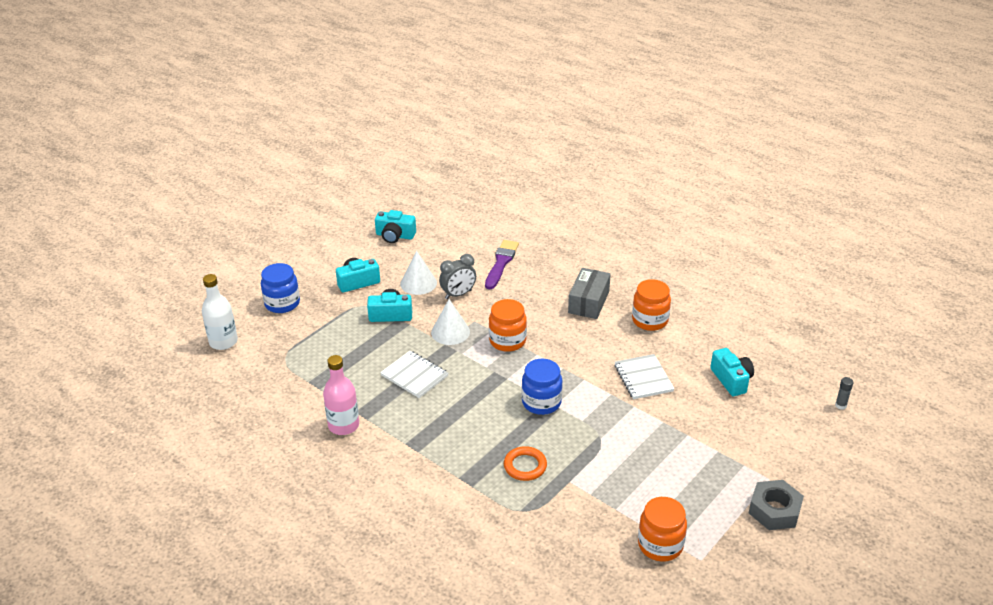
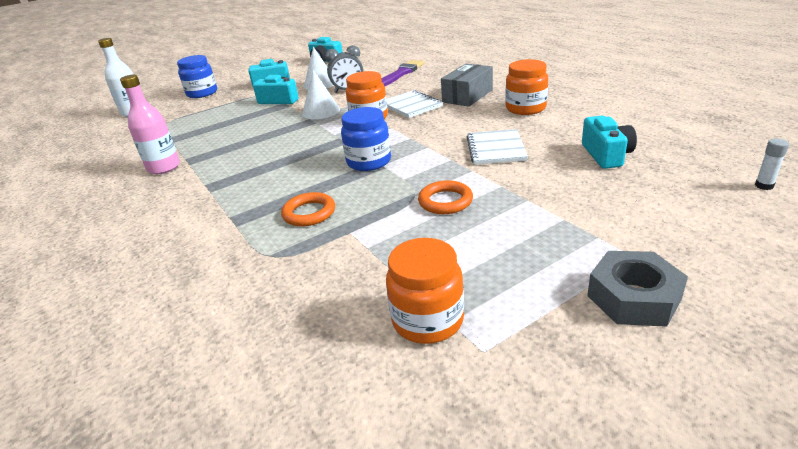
camera: 20 degrees right, 5 degrees down
(414, 375) = (262, 137): white notebook -> white notebook (411, 106)
(627, 442) = (445, 201): none -> orange ring
(840, 405) = (764, 186): grey glue stick -> white glue stick

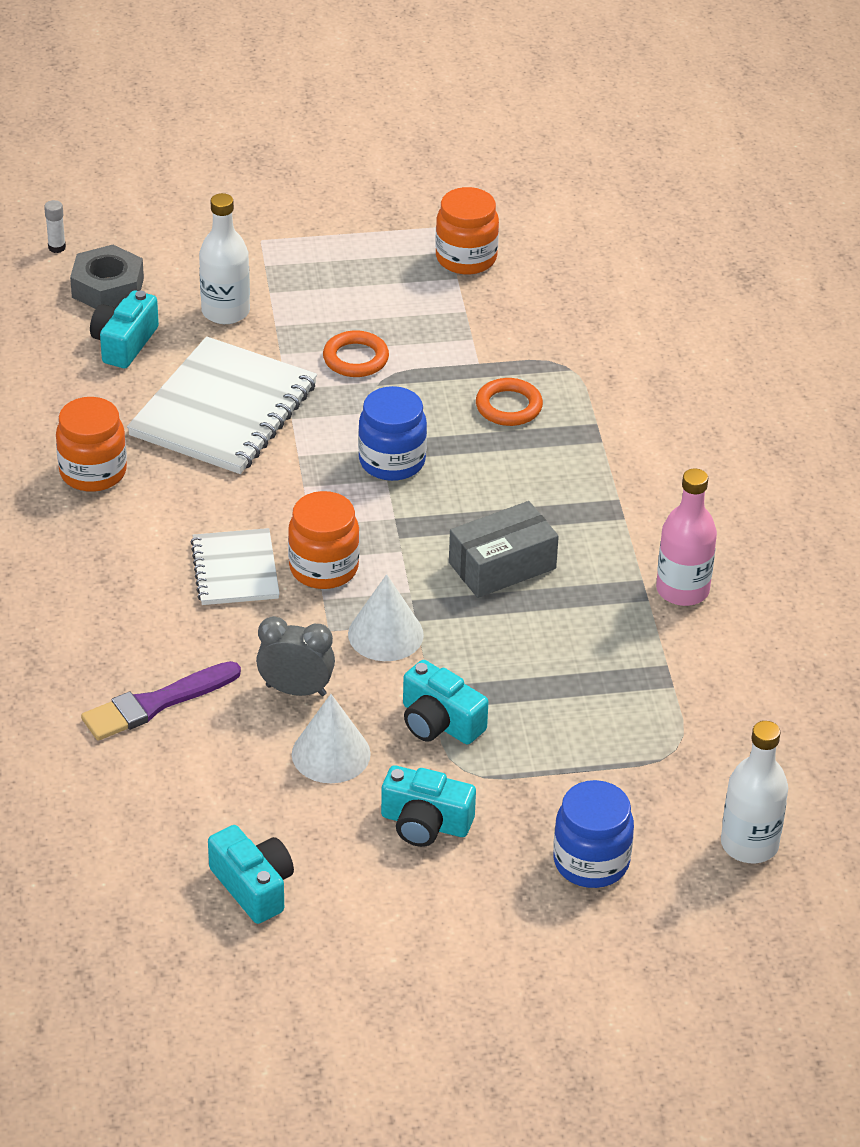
camera: 160 degrees left, 10 degrees up
(467, 96) = (129, 551): grey box -> grey box (502, 565)
(495, 149) = (224, 410): white notebook -> white notebook, size x1.75
(574, 194) = (225, 311): none -> white bottle
(633, 297) = (304, 216): grey nut -> grey nut (107, 288)

